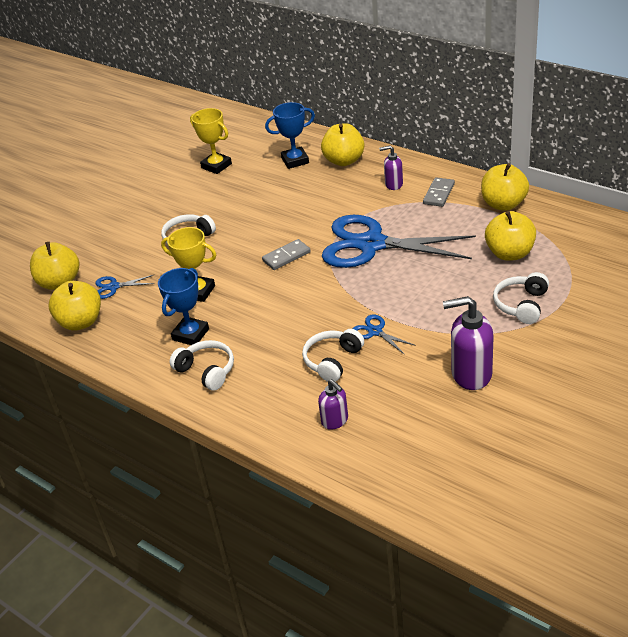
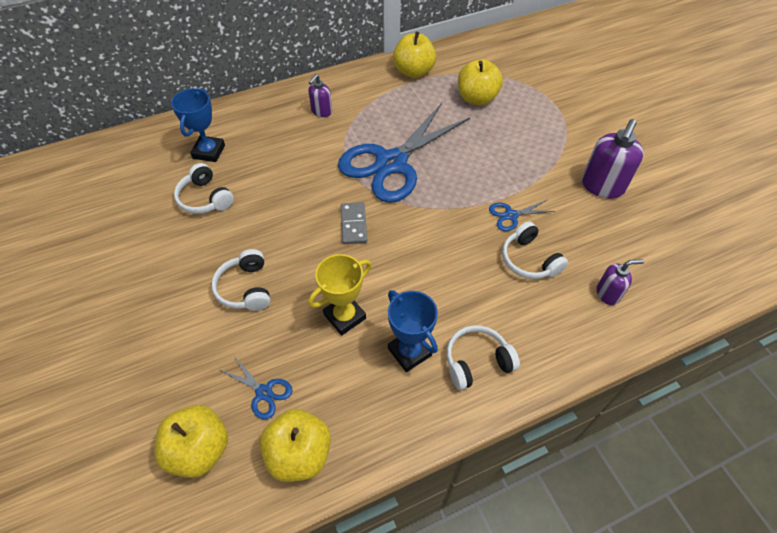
camera: 65 degrees left, 15 degrees up
(114, 287) = (264, 392): blue scissors -> blue scissors turned 75 degrees counterclockwise
(216, 166) = (142, 210): yellow trophy -> none
(344, 161) = (250, 122): yellow apple -> none
(439, 194) = (363, 95): grey domino -> none
(521, 305) = (542, 123): white headphones -> white headphones (205, 198)

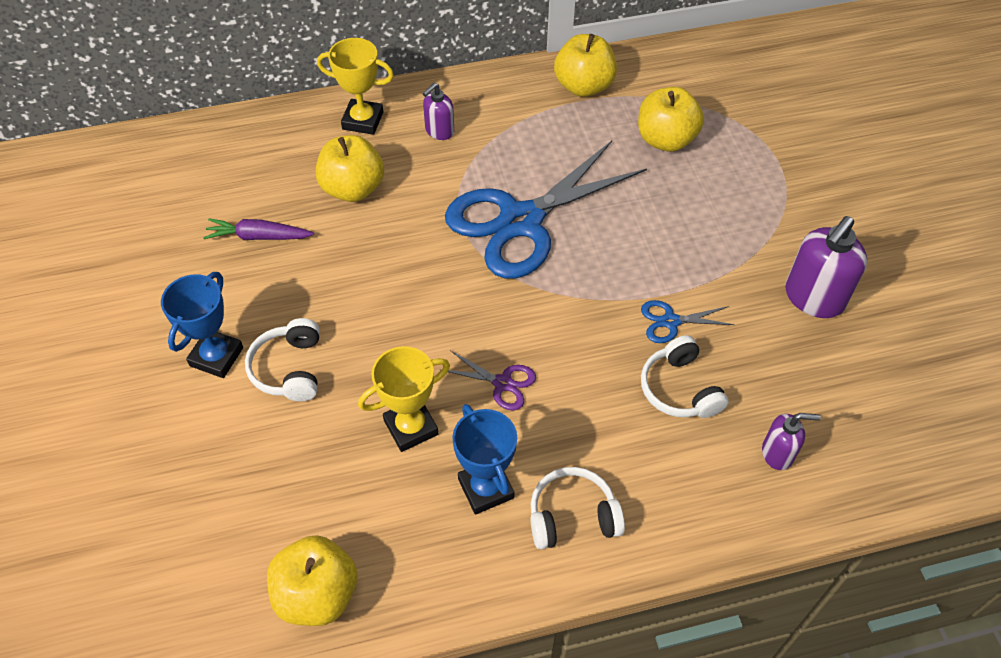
camera: 10 degrees right, 0 degrees up
(199, 449) = (195, 567): yellow apple -> yellow apple (353, 188)
(205, 198) = (258, 236): white headphones -> purple carrot
(209, 152) = (275, 170): blue trophy -> blue trophy (216, 356)
(264, 392) = (287, 509): blue scissors -> none
(266, 111) = (363, 120): none -> yellow trophy
(354, 224) = (449, 303): grey domino -> none
(404, 275) = (502, 383): none -> purple scissors

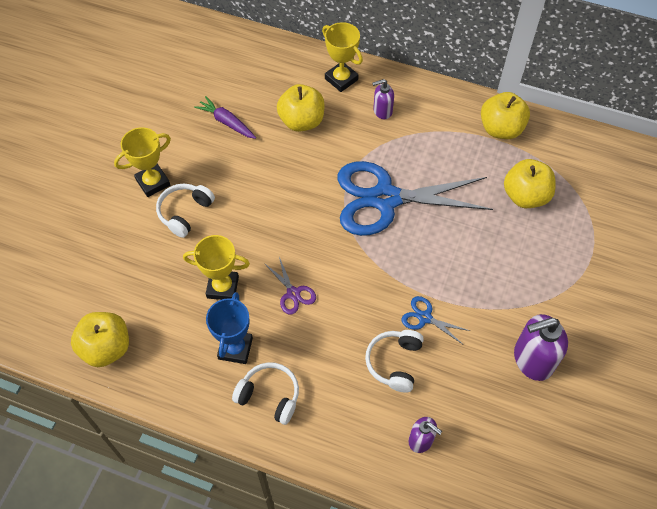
camera: 35 degrees right, 5 degrees up
(216, 356) = (153, 182): blue trophy -> yellow trophy

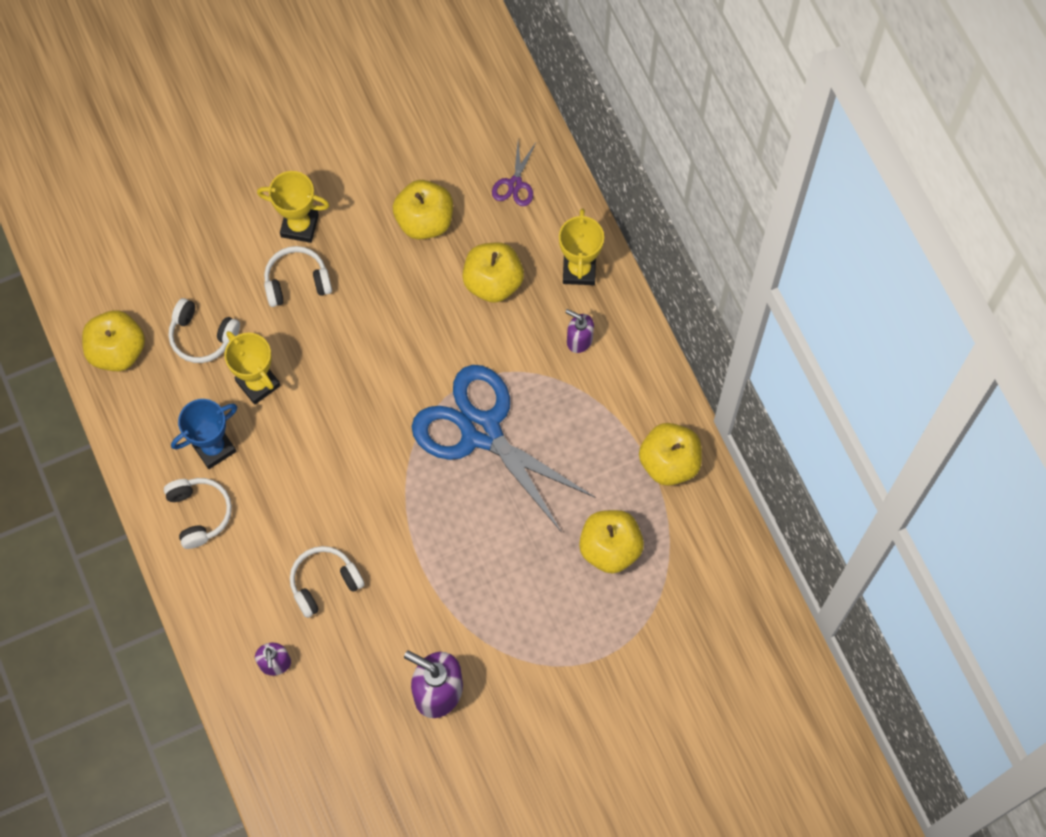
camera: 45 degrees right, 10 degrees up
(156, 291) = (202, 336): none -> white headphones
(226, 122) = (424, 221): purple carrot -> yellow apple
(293, 293) = (308, 444): purple scissors -> purple scissors (515, 184)
(425, 317) = (391, 570): blue scissors -> none

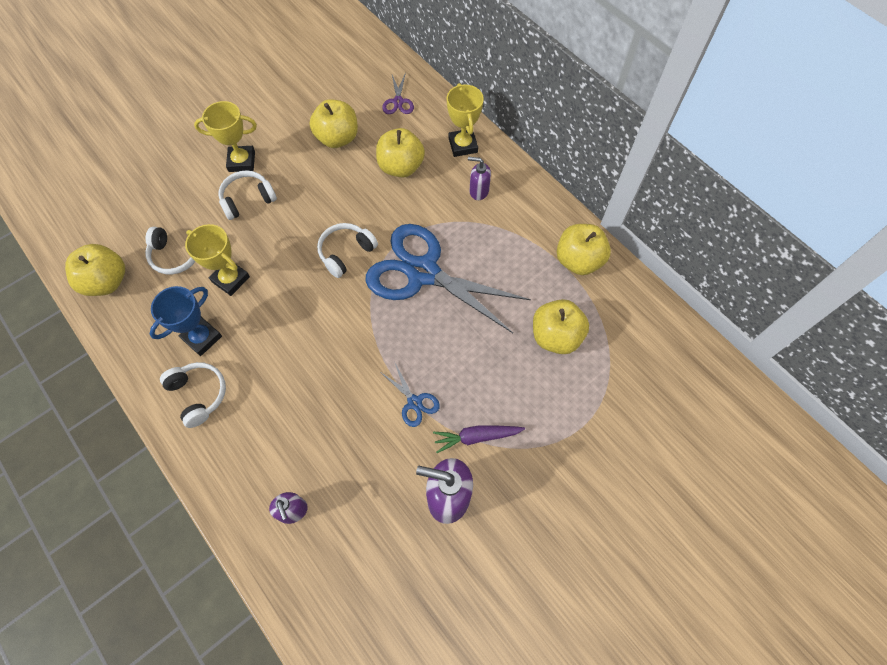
camera: 15 degrees left, 5 degrees down
(324, 583) = (322, 426): white headphones -> white headphones (346, 253)
(430, 582) = (414, 402): none -> blue scissors
(486, 638) = (476, 437): none -> purple carrot

